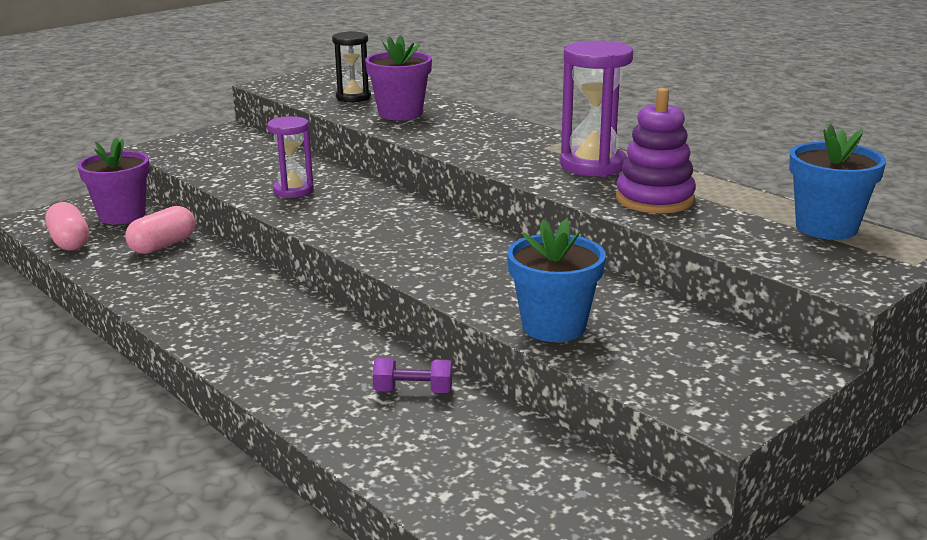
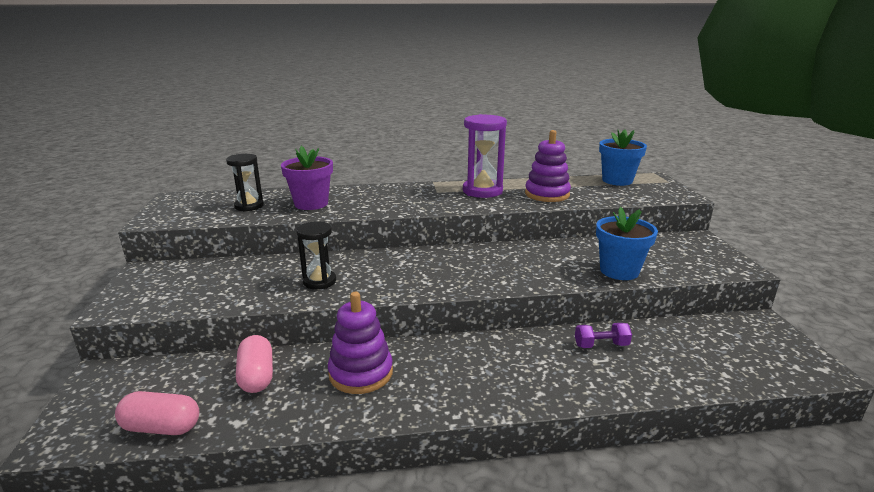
camera: 55 degrees left, 0 degrees up
(122, 215) = (155, 380): purple flower pot -> none
(211, 283) = (361, 373): none -> purple stacking toy
(293, 191) = (319, 281): purple hourglass -> black hourglass
(413, 391) = (601, 345): purple dumbbell -> purple dumbbell turned 45 degrees clockwise

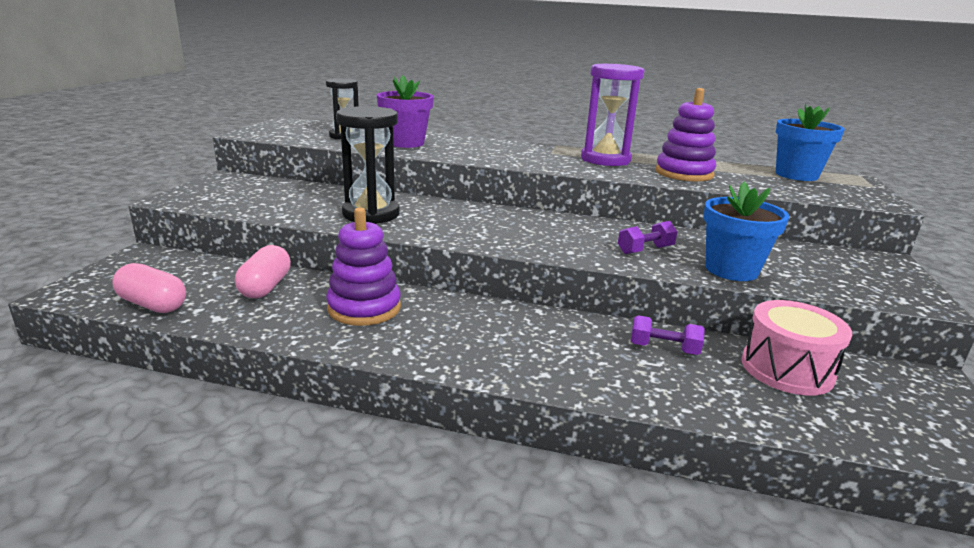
camera: 20 degrees right, 0 degrees up
(319, 281) = (371, 214): black hourglass -> black hourglass, size x1.54
(553, 267) = (645, 250): none -> purple dumbbell
(683, 339) = (786, 369): none -> pink drum

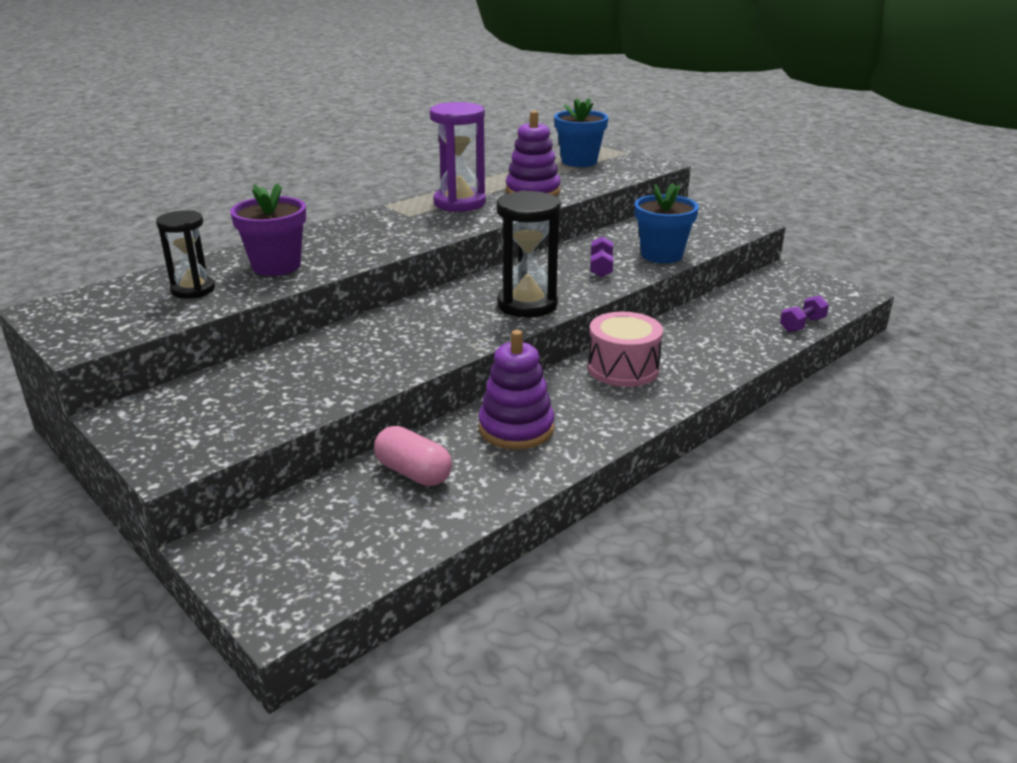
camera: 55 degrees left, 5 degrees up
(153, 305) = (385, 551): pink capsule -> none
(371, 214) = (386, 353): black hourglass -> black hourglass (527, 305)
(663, 348) = (691, 330): purple dumbbell -> purple dumbbell (802, 325)
(786, 369) = (745, 303): pink drum -> pink drum (623, 368)

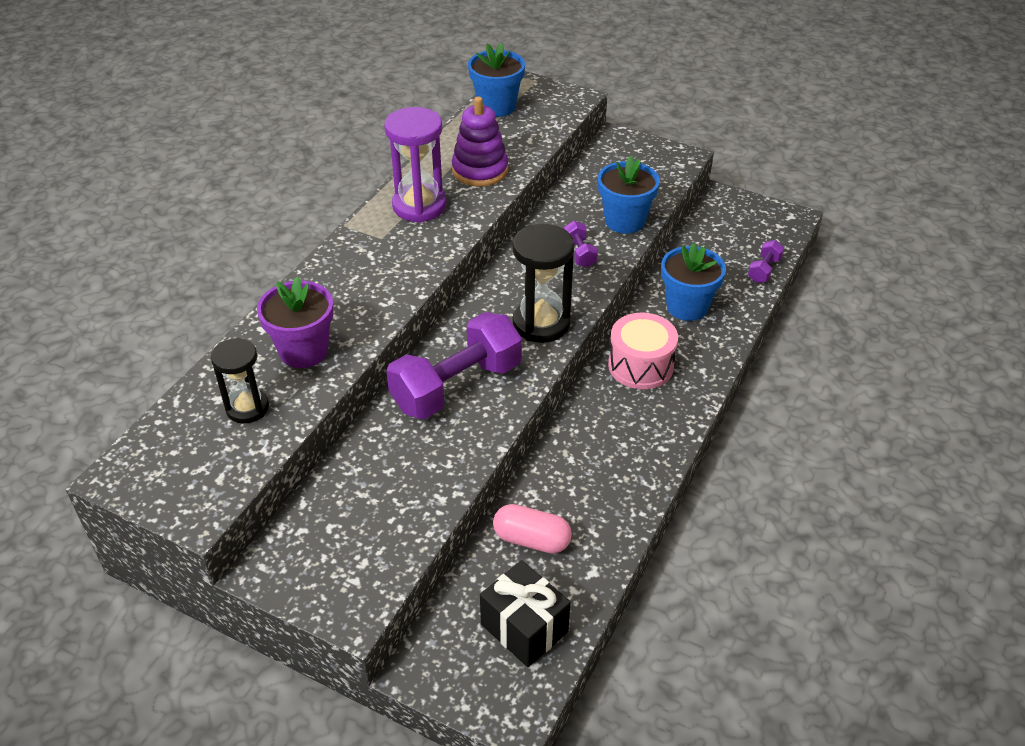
camera: 20 degrees left, 15 degrees up
(350, 541) = (524, 628): none -> black gift
(411, 330) = (456, 386): none -> purple dumbbell
(516, 429) = (588, 464): purple stacking toy -> none
(701, 336) = (687, 307): none -> blue flower pot

